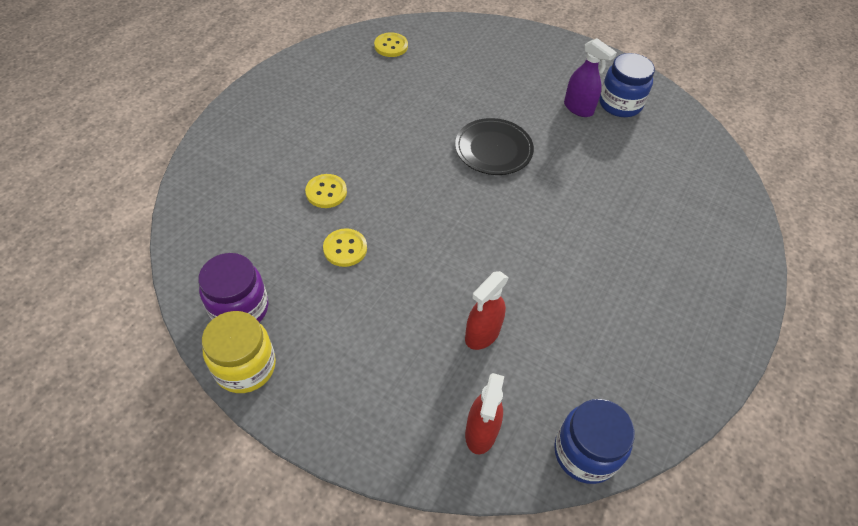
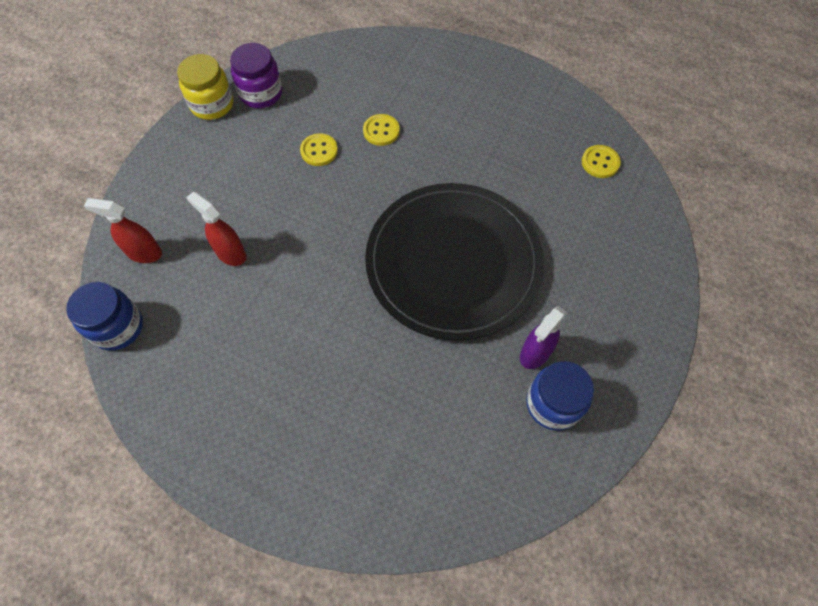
camera: 90 degrees right, 10 degrees up
(493, 149) = (453, 263): black plate -> black plate, size x2.11

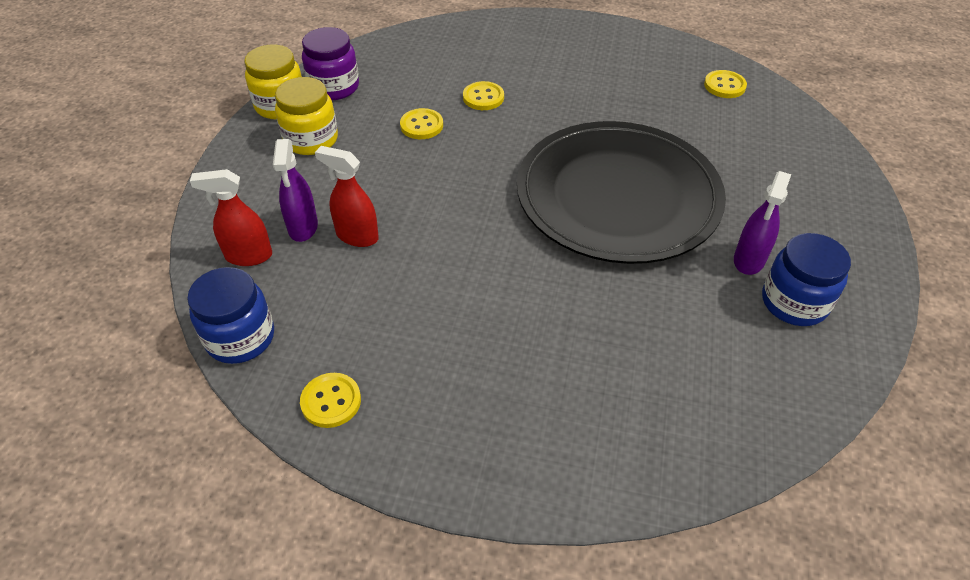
camera: 15 degrees left, 15 degrees down
(165, 399) = (331, 401): none -> yellow button
(192, 235) = (303, 227): none -> purple spray bottle
(225, 147) = (311, 140): none -> yellow jar

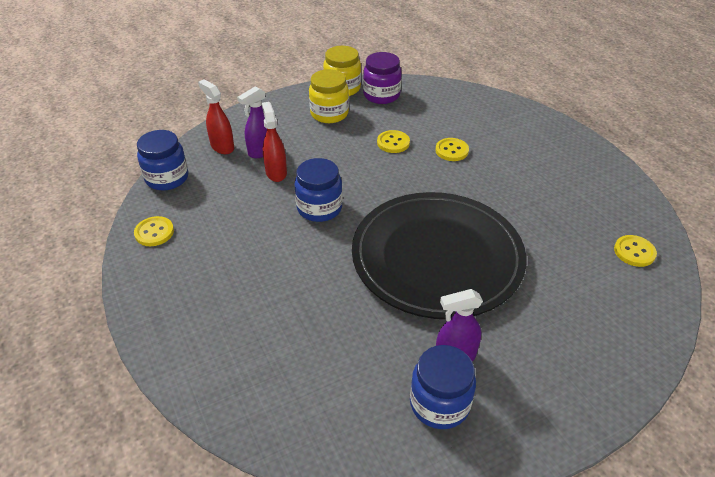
camera: 50 degrees right, 5 degrees down
(457, 235) = (319, 208): none -> blue jar

